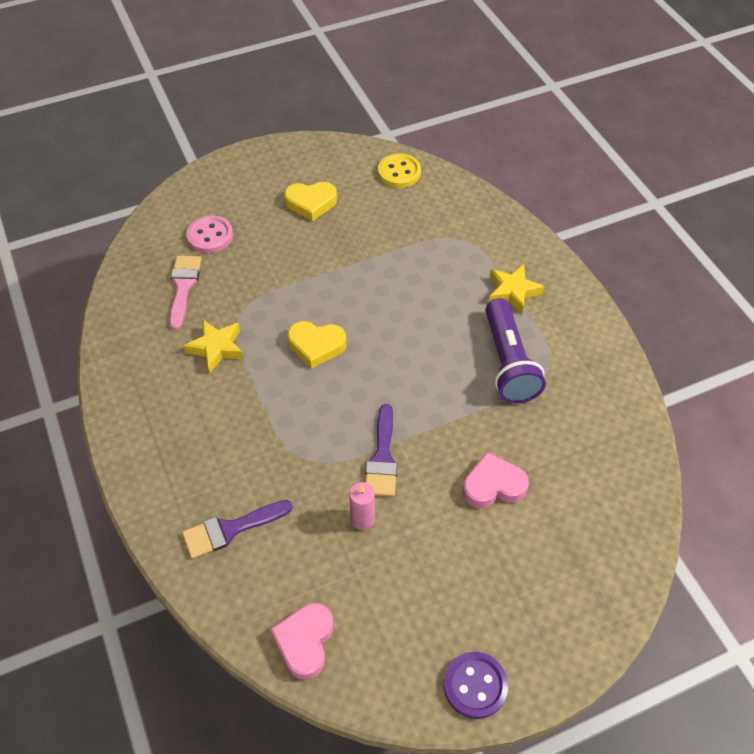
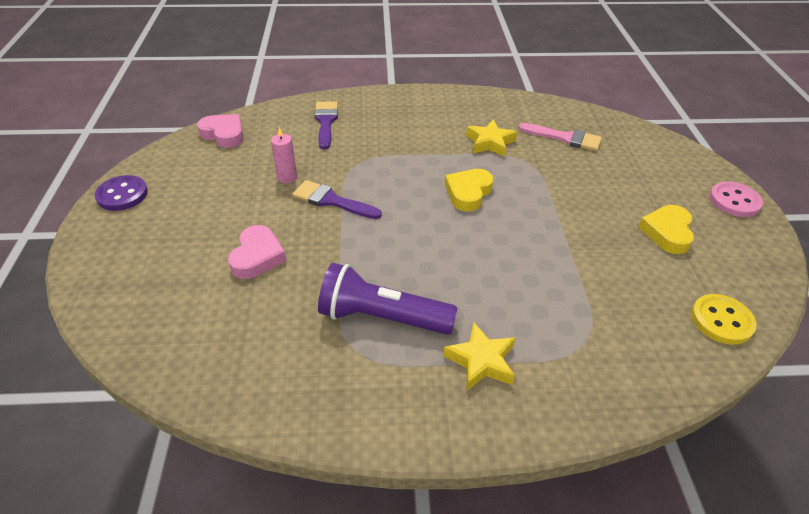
camera: 110 degrees right, 10 degrees down
(210, 236) = (626, 161): pink button -> pink button (734, 201)

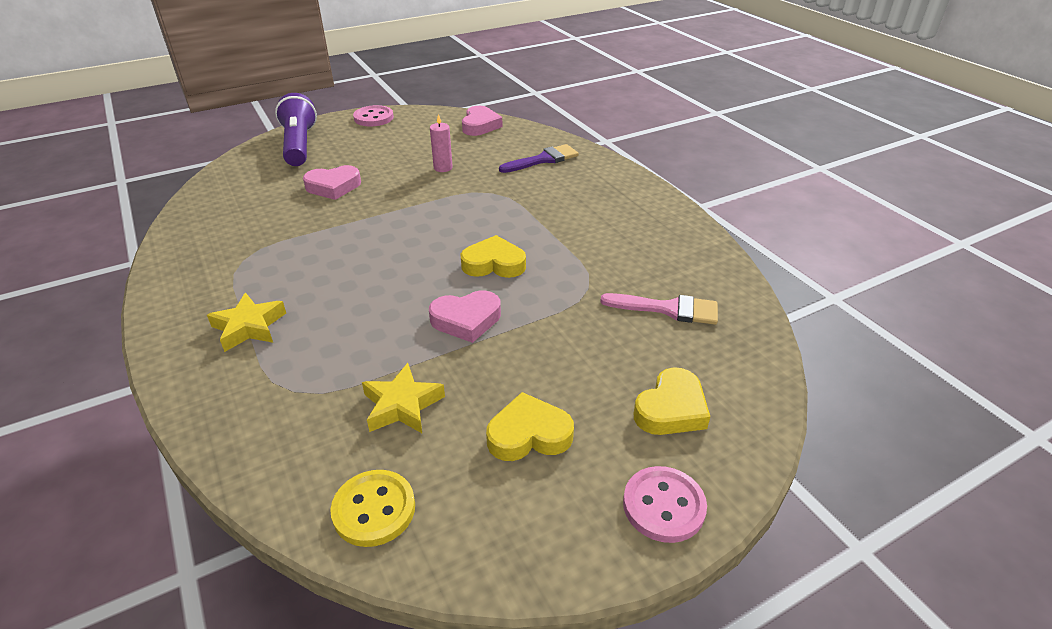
camera: 65 degrees right, 5 degrees down
(122, 195) = (373, 118): purple button -> pink button
(331, 200) = (426, 196): purple brush -> none
(381, 317) = (285, 261): purple flashlight -> purple flashlight (299, 145)
(490, 142) = (601, 256): yellow star -> yellow star (402, 405)
(535, 226) = (466, 320): none -> pink heart
(565, 138) = (668, 309): pink brush -> pink brush turned 75 degrees counterclockwise
(659, 171) = (671, 409): none -> yellow heart

